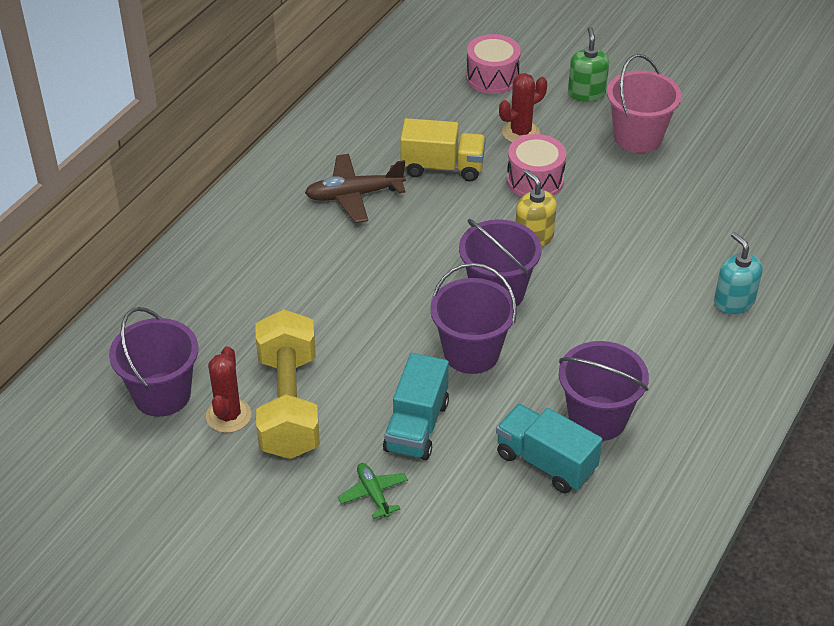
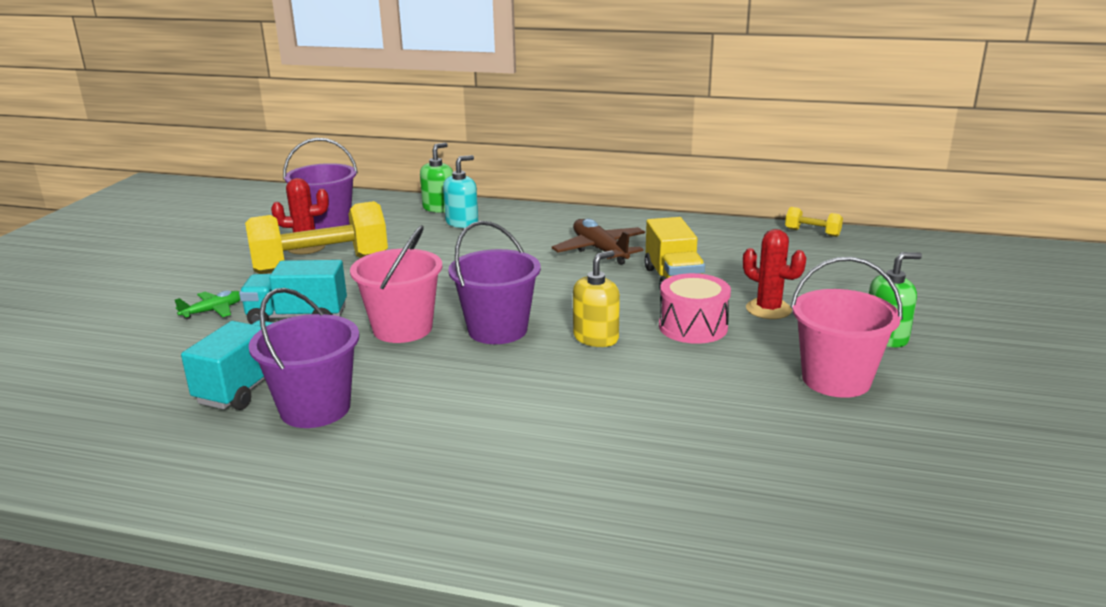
camera: 75 degrees right, 20 degrees down
(163, 292) = (439, 208): none -> green soap dispenser
(380, 59) = (812, 232): none -> yellow dumbbell
(471, 353) = (402, 328): purple bucket -> pink bucket
(492, 77) = (848, 283): pink drum -> none
(734, 301) = (553, 488): turquoise soap dispenser -> turquoise soap dispenser (462, 223)

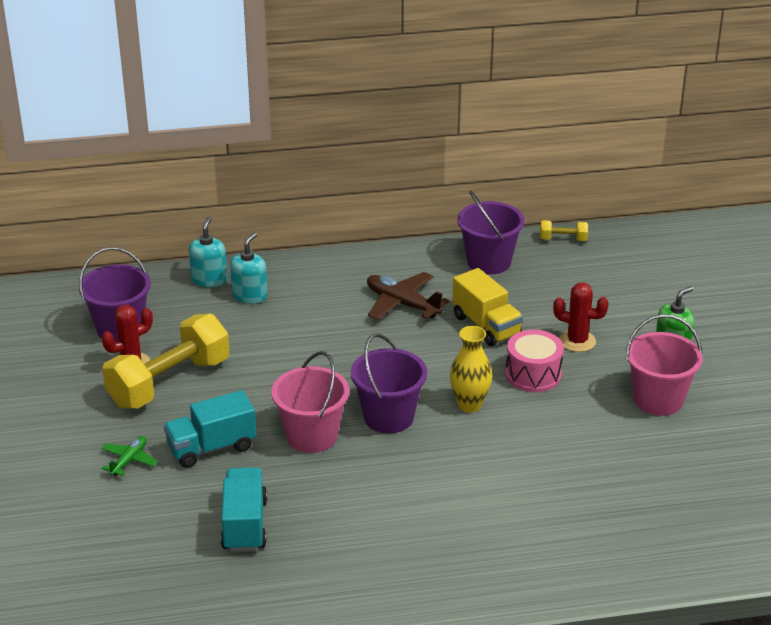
camera: 25 degrees left, 10 degrees up
(315, 408) = (317, 529): purple bucket -> purple bucket (489, 262)
(439, 208) = (209, 280): green soap dispenser -> turquoise soap dispenser
(596, 338) = (469, 405): yellow soap dispenser -> yellow vase

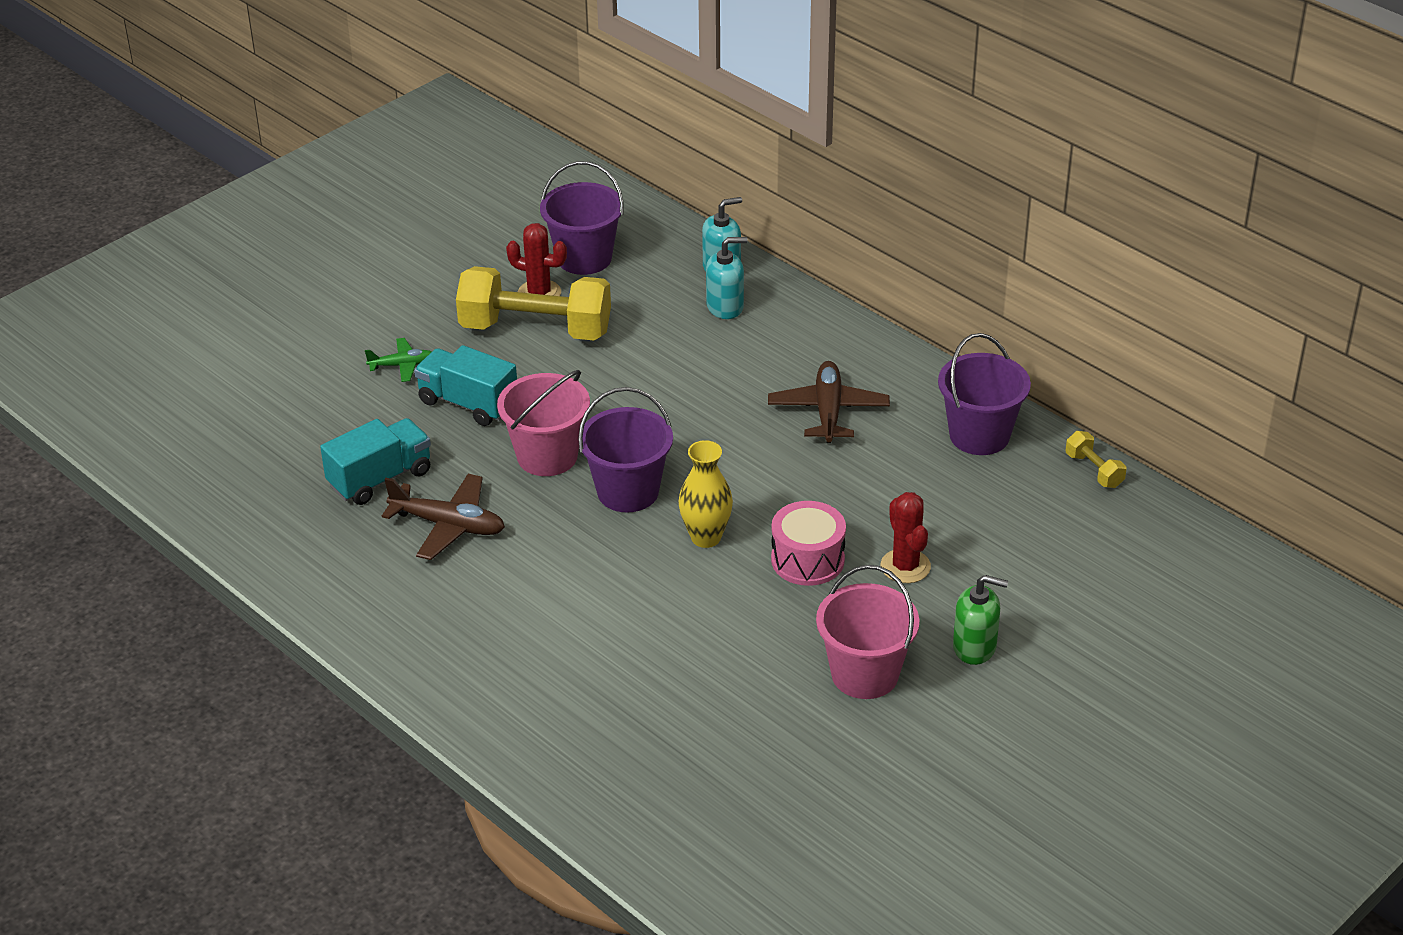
camera: 55 degrees right, 5 degrees up
(333, 513) = (448, 525): none -> brown plane
(486, 326) = (857, 487): yellow truck -> none

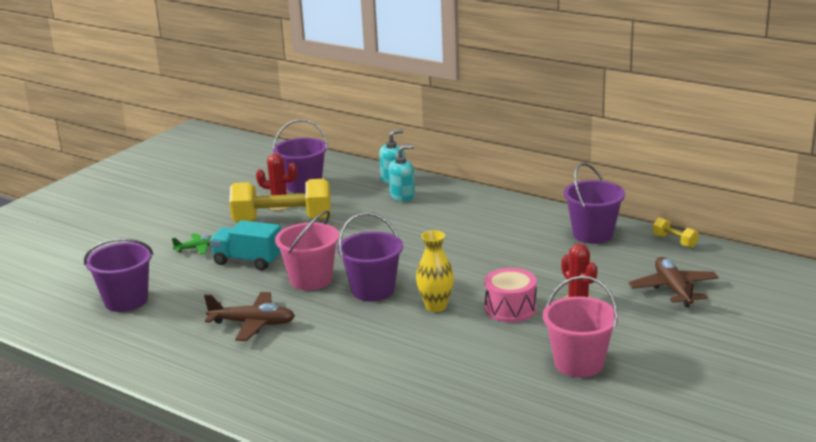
camera: 10 degrees left, 15 degrees down
(286, 452) = (126, 301): none -> purple bucket
(380, 478) = (197, 306): turquoise truck -> none
(828, 411) = (490, 235): brown plane -> brown plane (673, 289)
(974, 647) = (646, 338): green soap dispenser -> none

